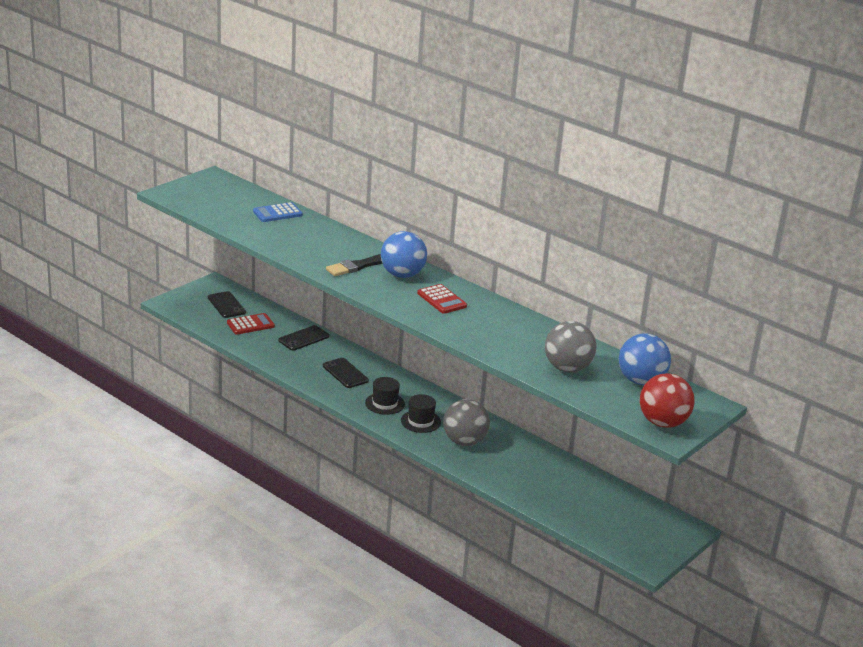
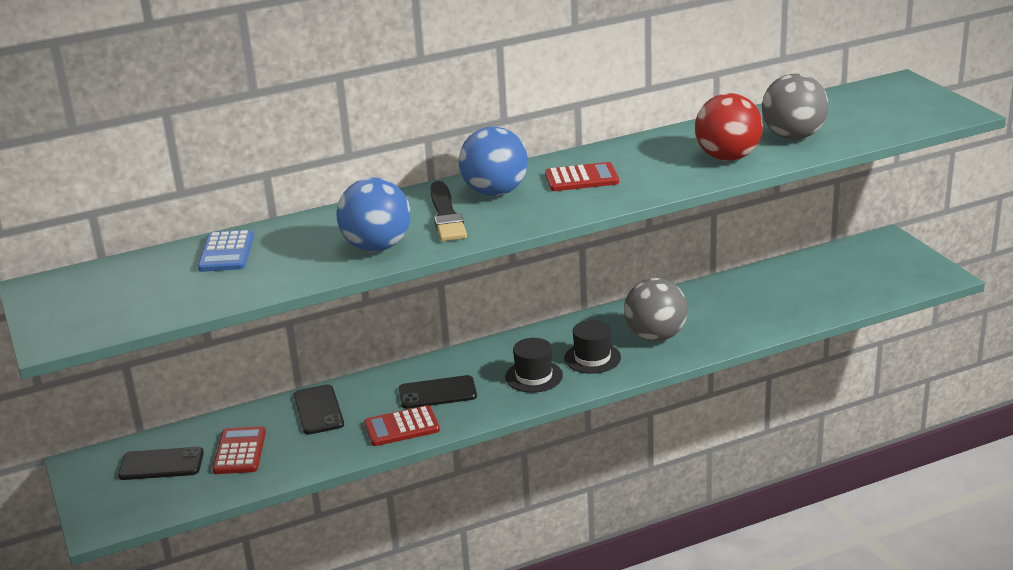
camera: 60 degrees left, 0 degrees up
(302, 369) = (402, 427): none -> red calculator
(641, 381) = (837, 105): blue ball -> blue ball (377, 247)
(663, 423) = (931, 111): red ball -> red ball (728, 157)

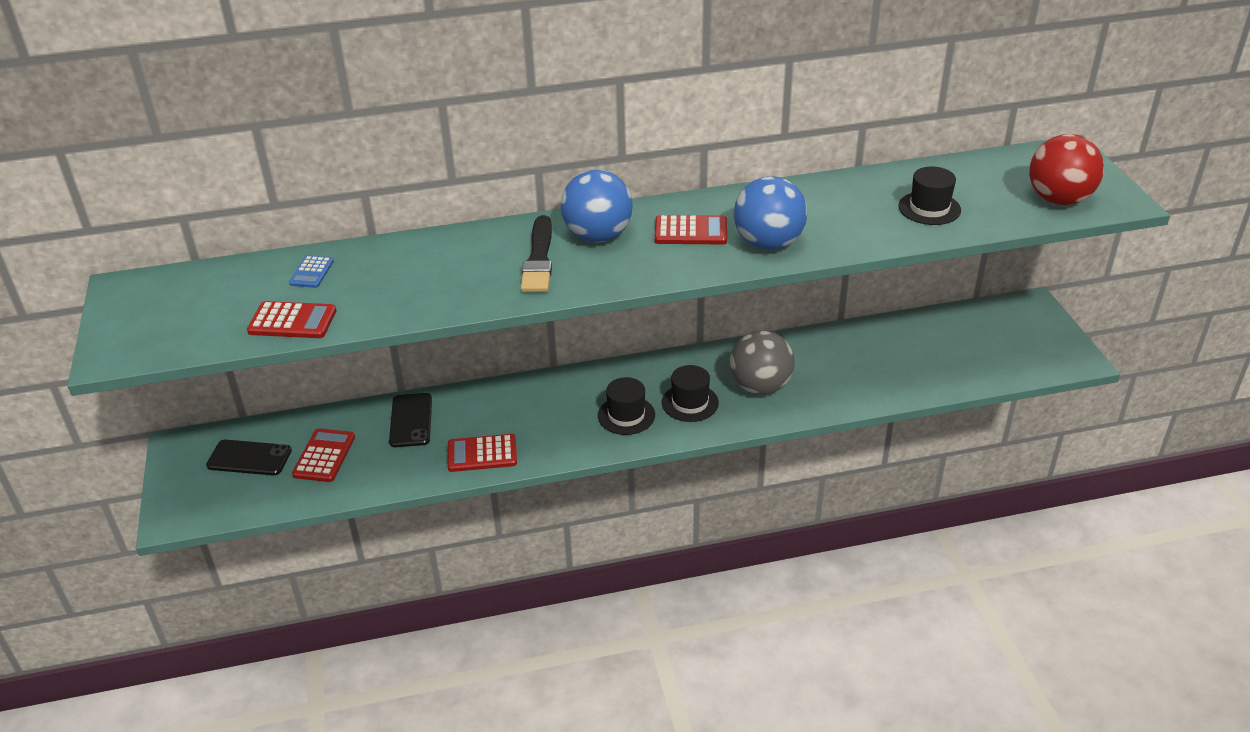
camera: 10 degrees right, 10 degrees up
(225, 291) = (292, 321): none -> red calculator
(226, 252) = (312, 272): blue calculator -> blue calculator, size x0.65
(377, 247) = (457, 288): blue ball -> blue ball (768, 243)
(437, 393) = (528, 419): black phone -> none
(728, 157) = (850, 226): red ball -> red ball (1059, 200)
(793, 136) = (929, 208): grey ball -> black hat

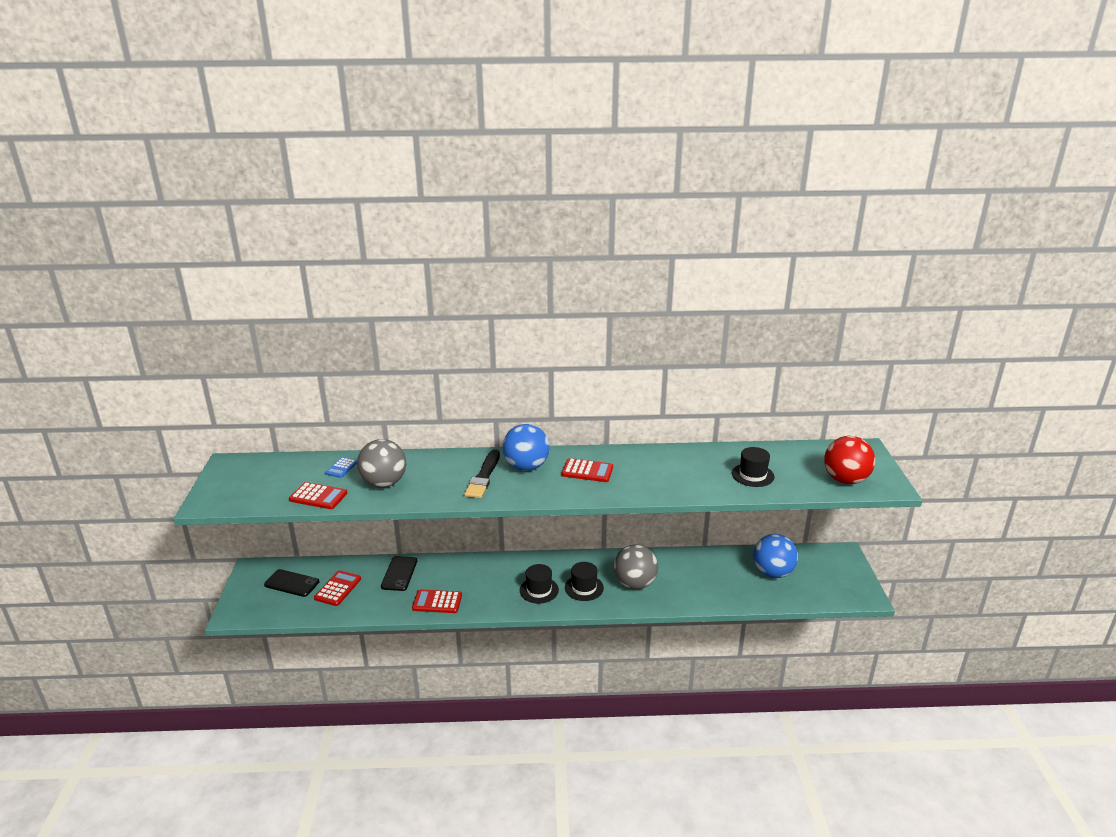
camera: 10 degrees right, 10 degrees down
(389, 288) = (384, 483): none -> grey ball
(768, 243) = (635, 485): blue ball -> blue ball (772, 573)

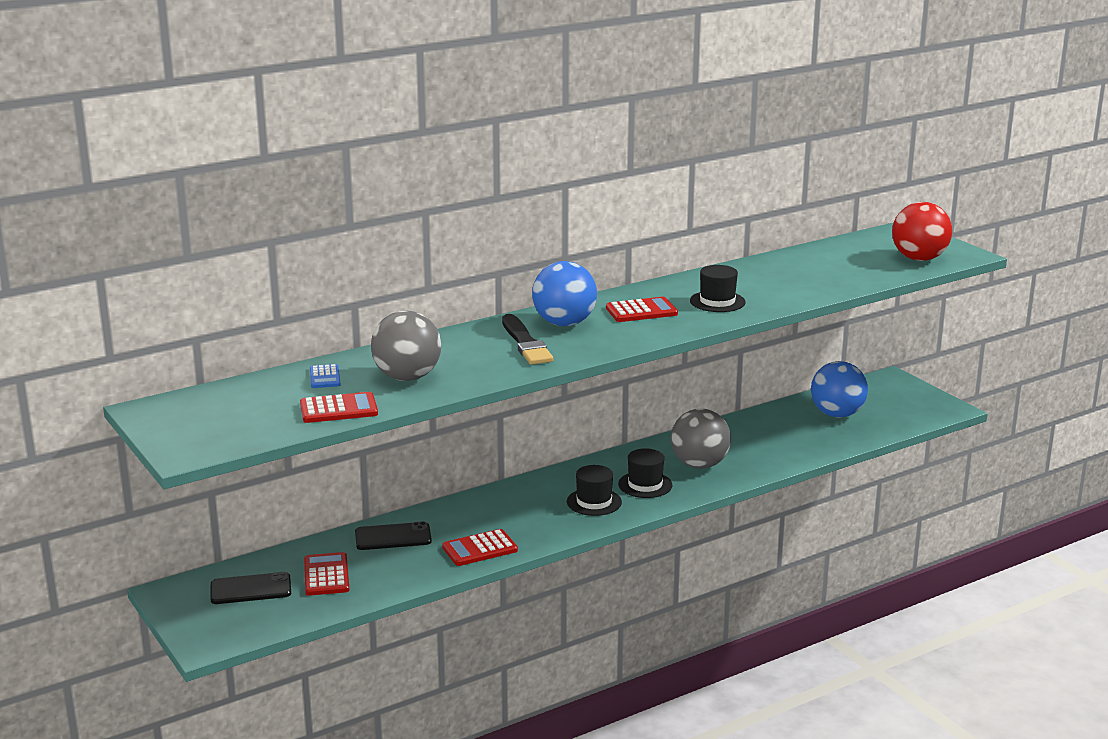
camera: 30 degrees left, 5 degrees down
(399, 573) = (393, 537): black phone -> black phone turned 75 degrees counterclockwise
(752, 475) = (824, 275): black hat -> black hat (717, 301)

